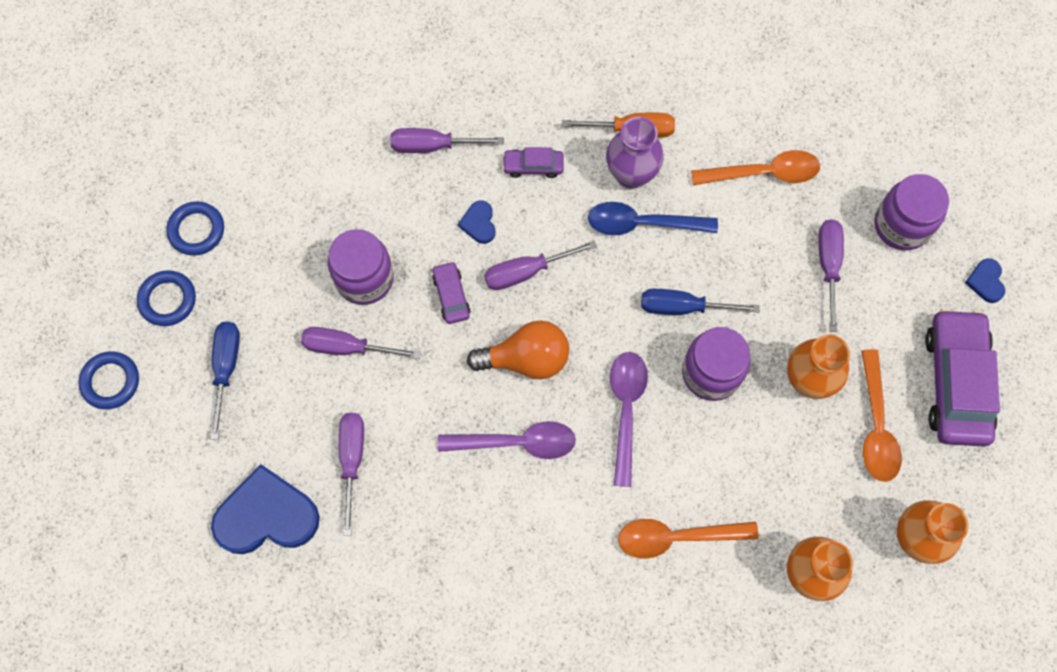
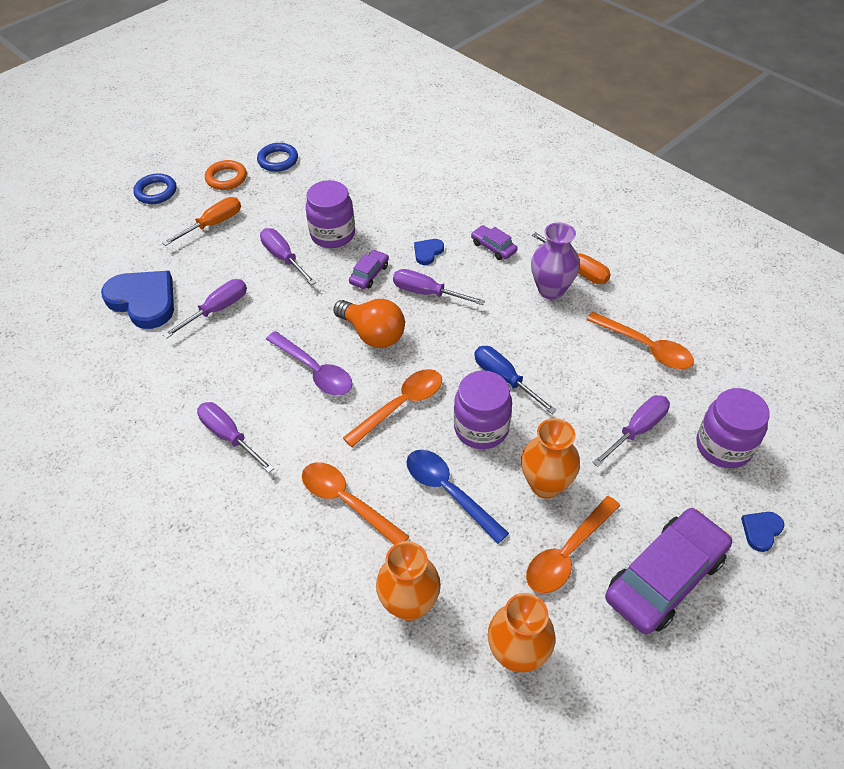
camera: 45 degrees right, 20 degrees down
(168, 300) = (226, 178): blue ring -> orange ring
(226, 369) = (213, 224): blue screwdriver -> orange screwdriver
(433, 146) = (446, 202): purple screwdriver -> purple screwdriver (229, 436)
(626, 410) = (401, 405): purple spoon -> orange spoon
(642, 223) = (529, 318): blue spoon -> blue spoon (448, 492)

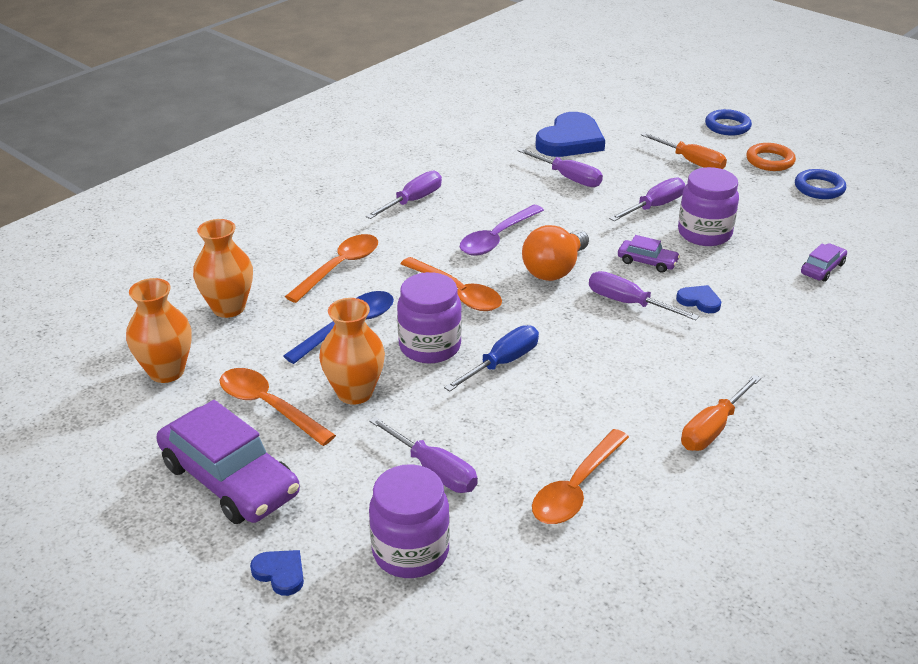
camera: 85 degrees right, 15 degrees down
(427, 293) = (628, 303): purple screwdriver -> purple screwdriver turned 75 degrees counterclockwise
(493, 247) = (729, 353): purple car -> purple car (822, 269)
(551, 290) = (663, 403): purple vase -> none

